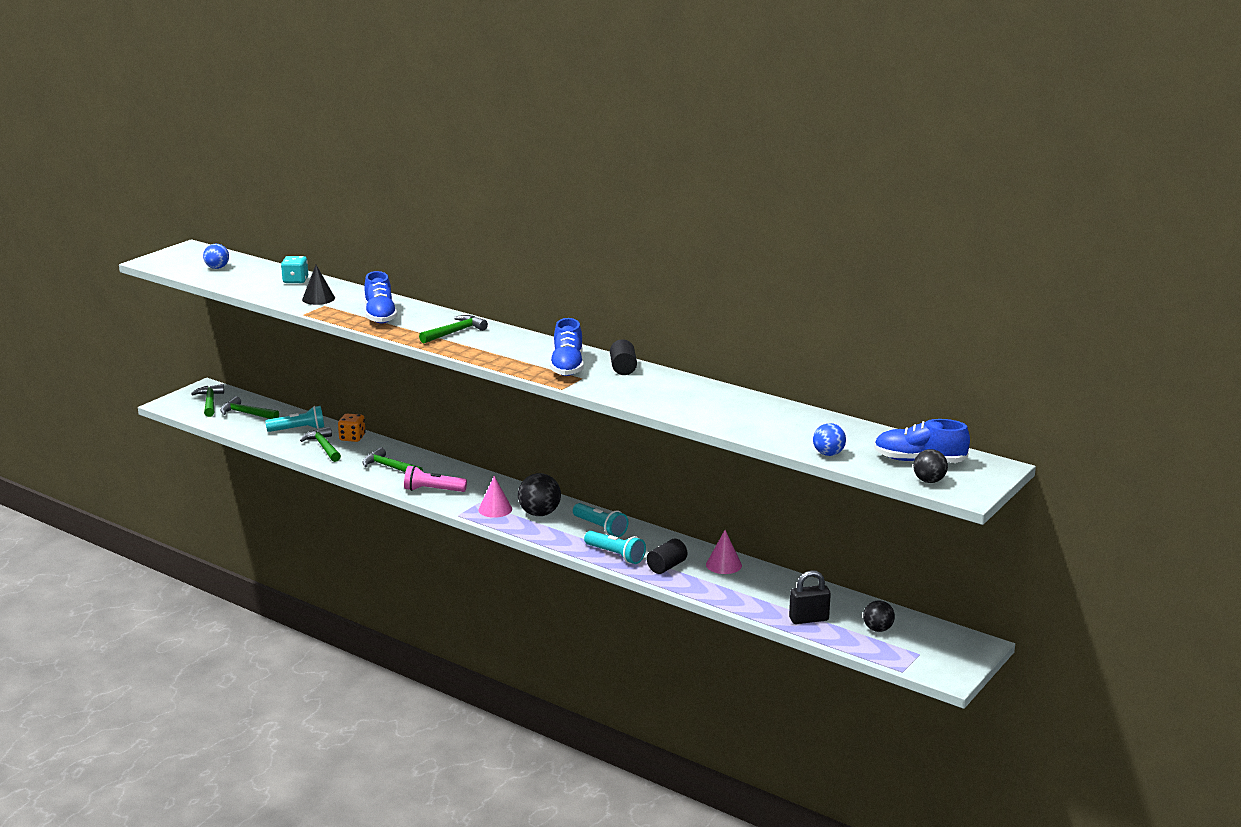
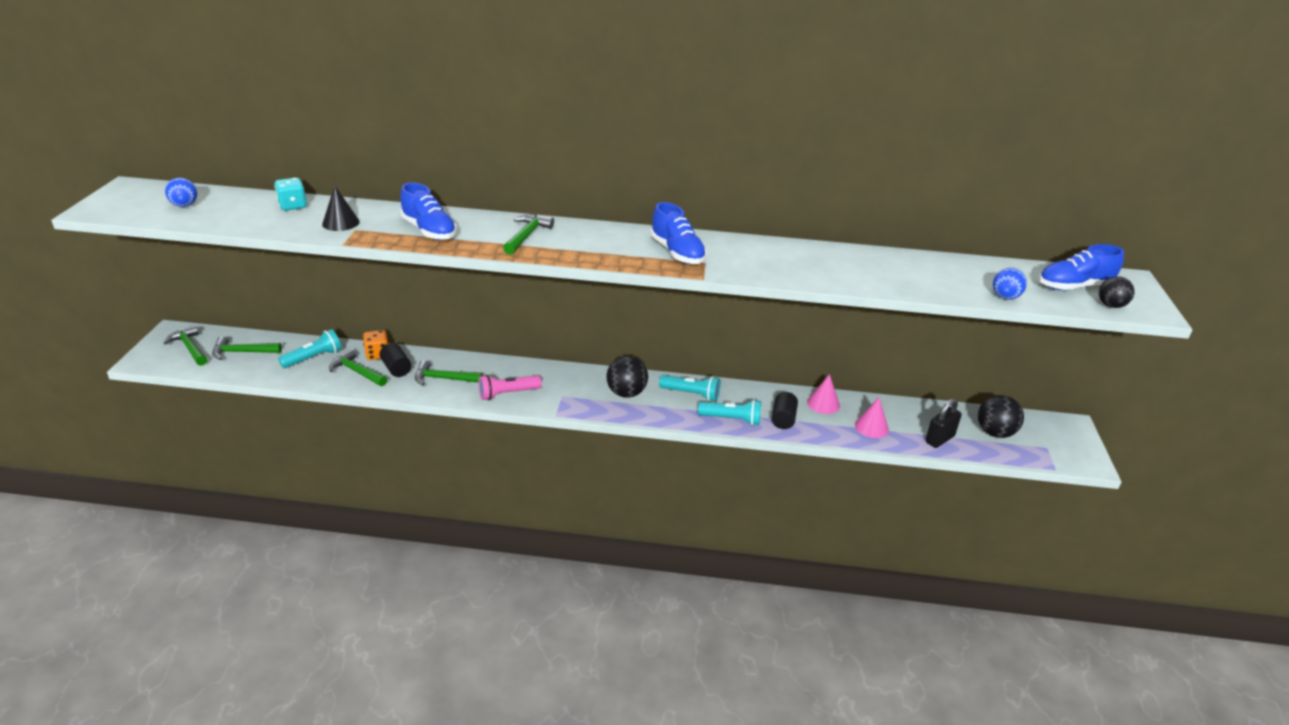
camera: 30 degrees left, 10 degrees up
(495, 509) = (583, 399): pink cone -> pink cone (871, 427)
(623, 368) = (727, 244): black cylinder -> black cylinder (396, 368)
(877, 629) = (994, 433): black ball -> black ball, size x1.56

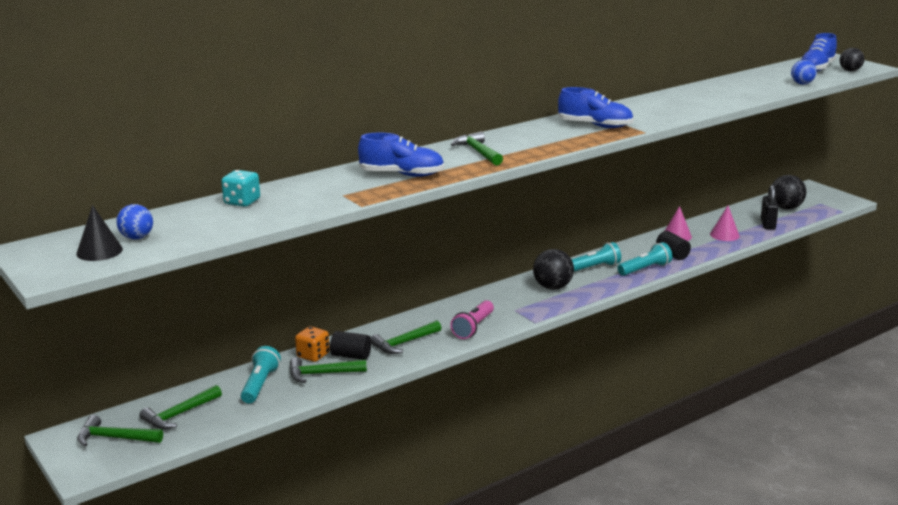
camera: 40 degrees left, 10 degrees down
(340, 222) = (318, 196): black cone -> black cone (99, 251)

